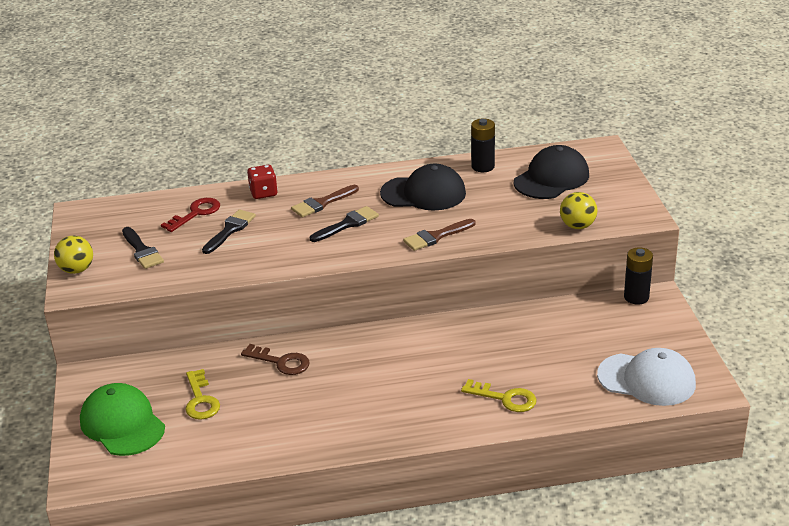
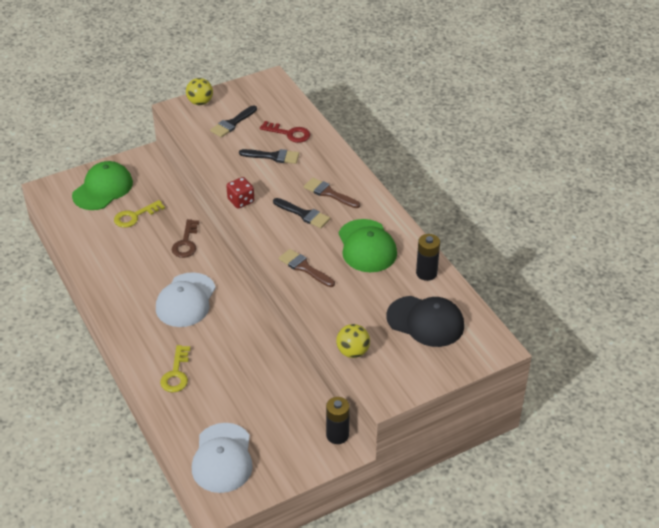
camera: 70 degrees right, 10 degrees up
(263, 193) = (331, 158): red dice -> red dice (241, 201)
(384, 375) = (186, 300): none -> white cap
(423, 193) = (367, 246): black cap -> green cap

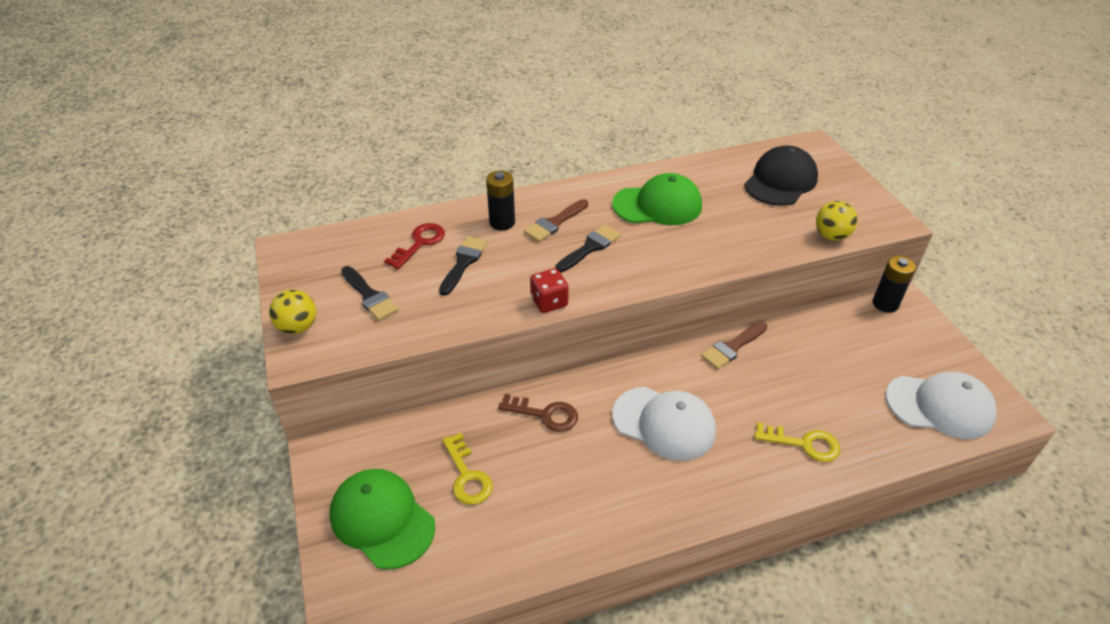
camera: 80 degrees left, 0 degrees up
(304, 268) = (690, 257): brown brush -> brown brush (732, 347)
(426, 273) = (706, 171): black battery -> black battery (502, 222)

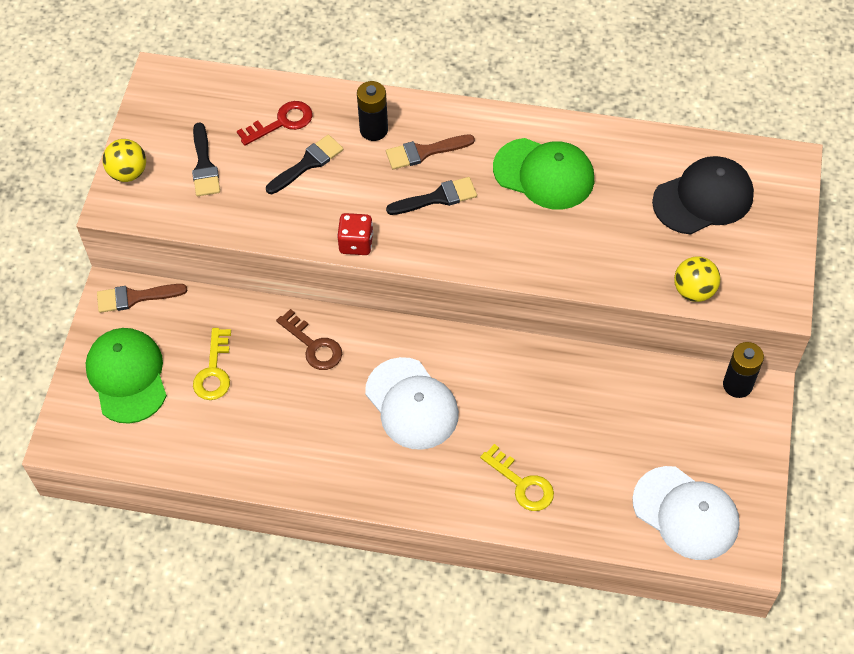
camera: 30 degrees right, 15 degrees up
(732, 347) = (536, 359): brown brush -> brown brush (135, 297)

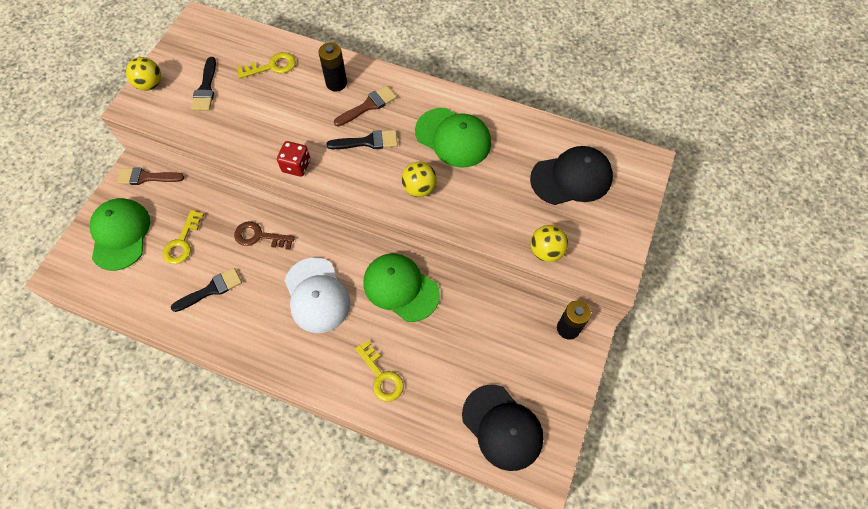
camera: 10 degrees right, 5 degrees up
(281, 122) = (271, 66): red key -> yellow key
(308, 163) = (280, 100): black brush -> black brush (211, 289)
(313, 345) = (259, 236): brown key -> brown key turned 135 degrees clockwise
(424, 152) = (368, 106): brown brush -> brown brush turned 150 degrees clockwise
(516, 375) = (400, 288): none -> green cap
(519, 243) = (419, 188): none -> yellow ball
(686, 513) = (502, 427): white cap -> black cap

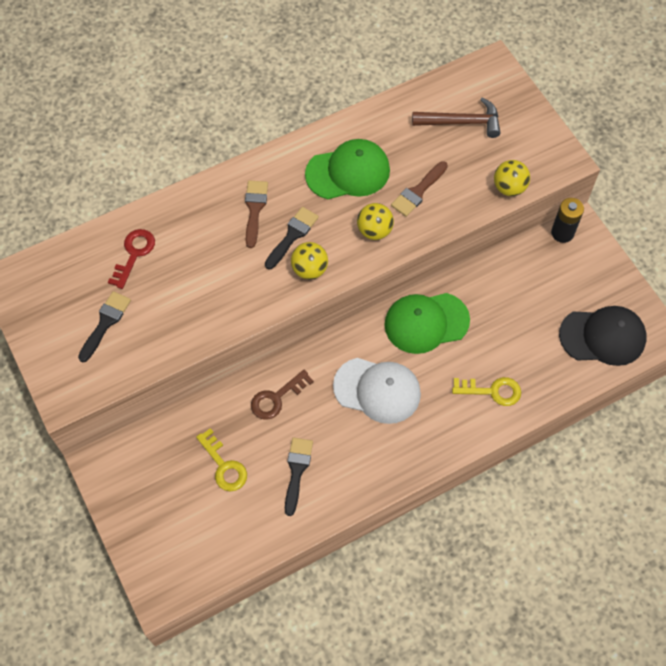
camera: 50 degrees left, 0 degrees up
(120, 234) = (165, 515): green cap -> none
(146, 177) = (118, 455): brown brush -> brown brush (418, 191)
(150, 84) = (52, 367): yellow ball -> yellow ball (309, 269)
(206, 88) = (105, 323): black brush -> black brush turned 105 degrees counterclockwise
(271, 66) = (134, 254): yellow key -> red key
(296, 166) = (266, 305): red dice -> none
(336, 83) = (205, 216): black battery -> none
(571, 178) = (462, 122): black cap -> brown hammer

